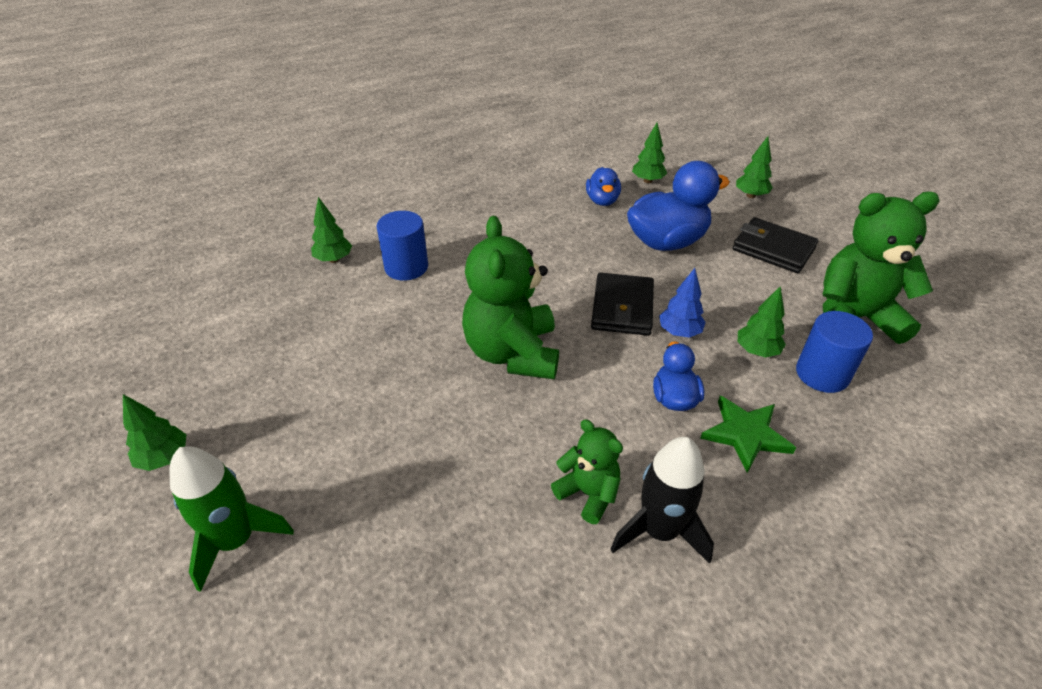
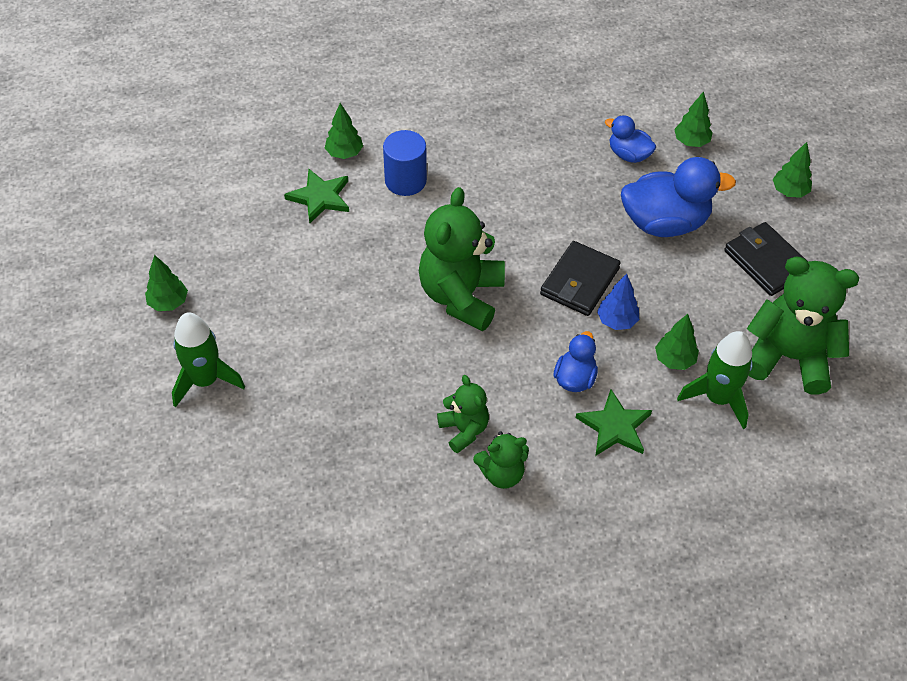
camera: 20 degrees right, 10 degrees up
(321, 302) = (320, 197): none -> green star
(602, 201) = (628, 155): blue duck -> blue duck turned 105 degrees clockwise
(659, 531) = (502, 473): black rocket -> green teddy bear
(822, 374) = (718, 398): blue cylinder -> green rocket

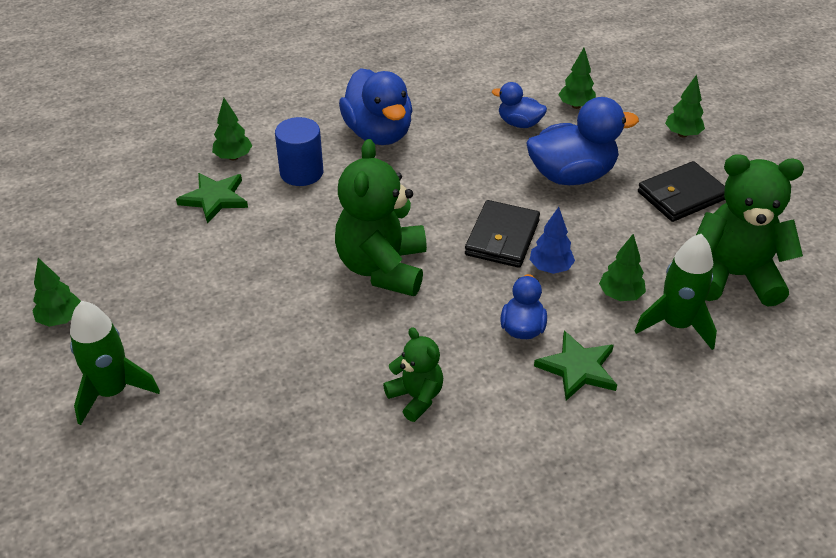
camera: 10 degrees left, 10 degrees down
(487, 146) = (378, 133): none -> blue duck
(502, 473) = (469, 435): green teddy bear -> none
(766, 262) = (681, 195): black wallet -> black wallet turned 75 degrees counterclockwise

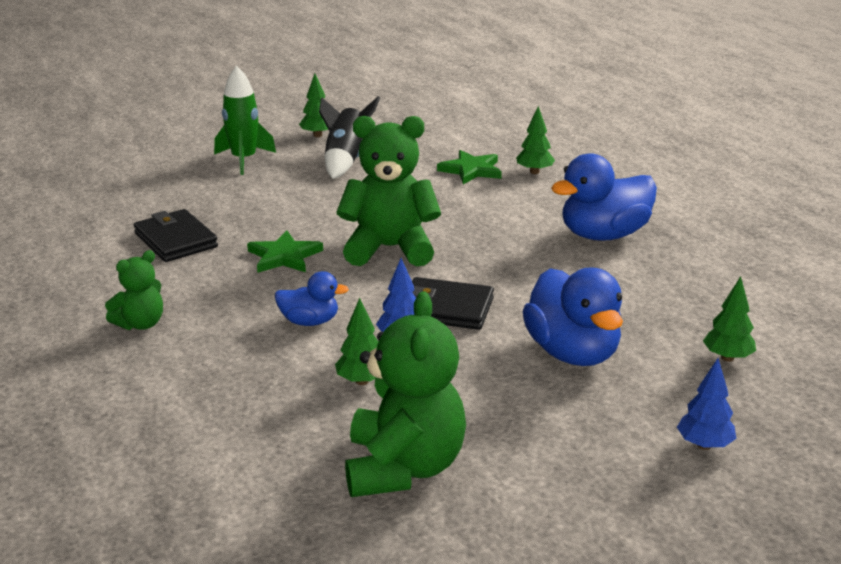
camera: 85 degrees right, 15 degrees down
(150, 295) = (345, 160): none -> black rocket
(301, 173) = (522, 202): blue cylinder -> none
(416, 397) = (225, 271): green teddy bear -> green teddy bear (140, 324)
(519, 123) = (665, 317): blue duck -> none
(578, 368) = (253, 352): green star -> green star (284, 256)
(676, 325) = (316, 417): green rocket -> none
(681, 195) = (559, 436): black wallet -> black wallet (175, 240)
(682, 134) = (704, 445): green tree -> blue tree

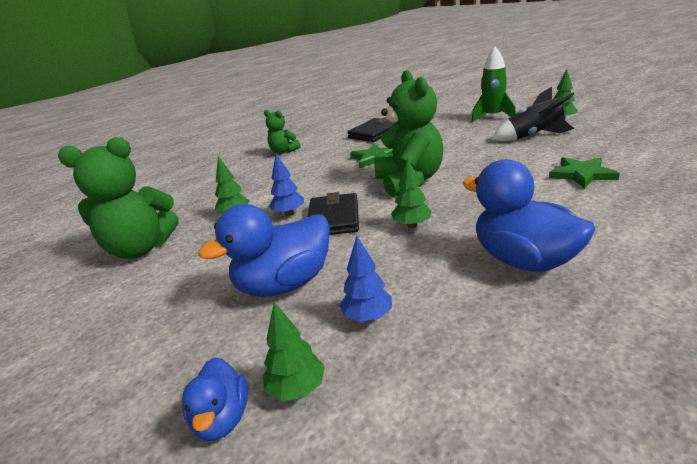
camera: 80 degrees right, 0 degrees up
(309, 321) = (299, 184): blue duck -> blue duck (222, 419)
(534, 172) = (623, 199): green tree -> green tree (412, 225)
(704, 445) = (134, 389): blue tree -> blue tree (368, 317)

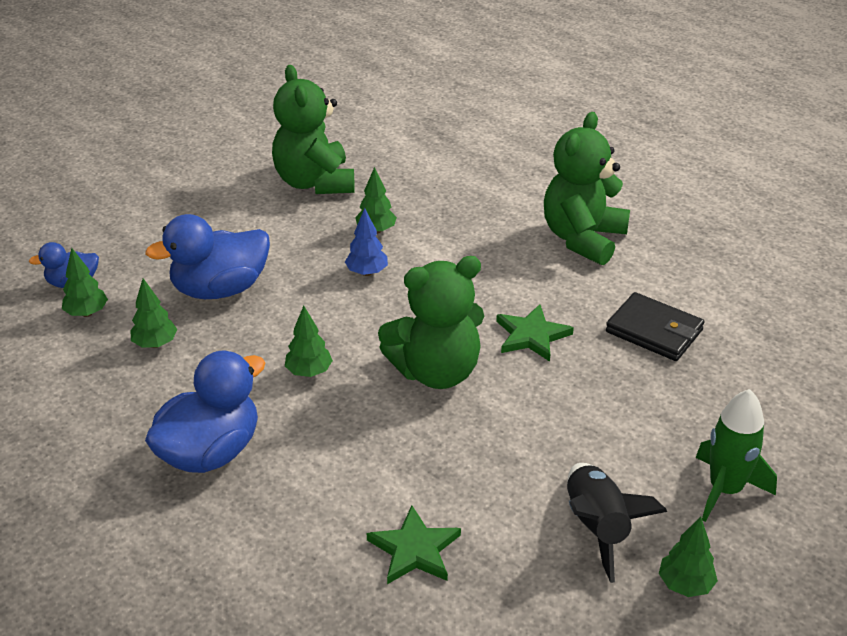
camera: 80 degrees right, 10 degrees up
(283, 151) = (583, 238): green teddy bear -> green teddy bear, size x1.87
(284, 284) = (220, 289): blue duck -> blue duck turned 75 degrees counterclockwise
(333, 219) = (343, 309): black wallet -> none
(368, 317) = (155, 344): blue tree -> green tree

